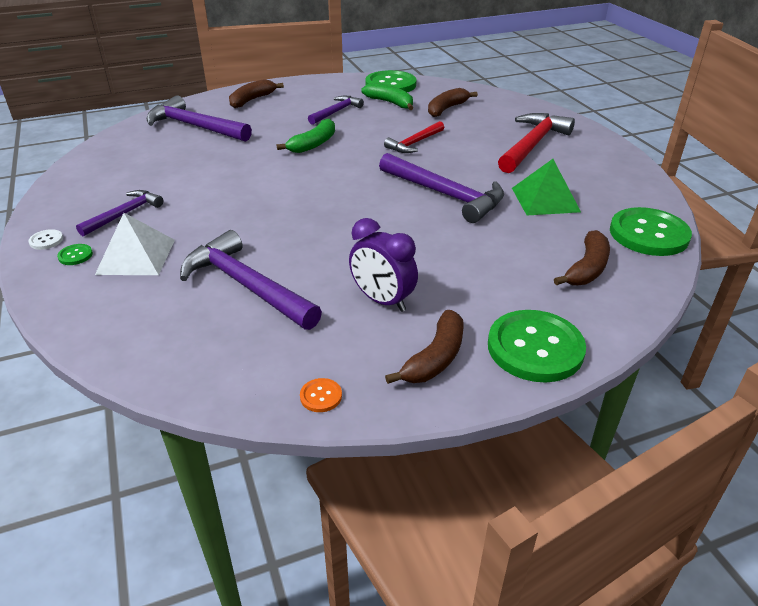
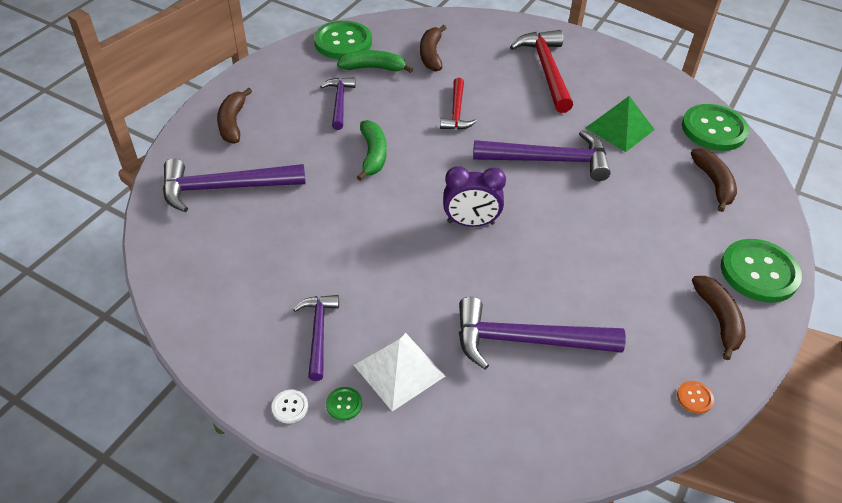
camera: 40 degrees left, 10 degrees up
(382, 300) = (632, 292): purple clock -> purple clock (471, 223)

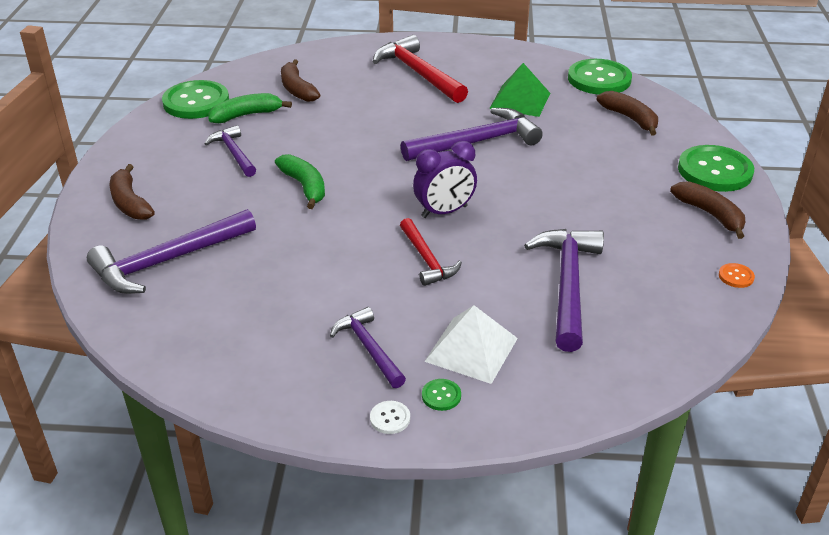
camera: 25 degrees left, 10 degrees down
(456, 111) = (359, 128): red hammer -> red hammer (427, 259)
(526, 341) = (567, 285): purple hammer -> purple hammer turned 120 degrees clockwise

